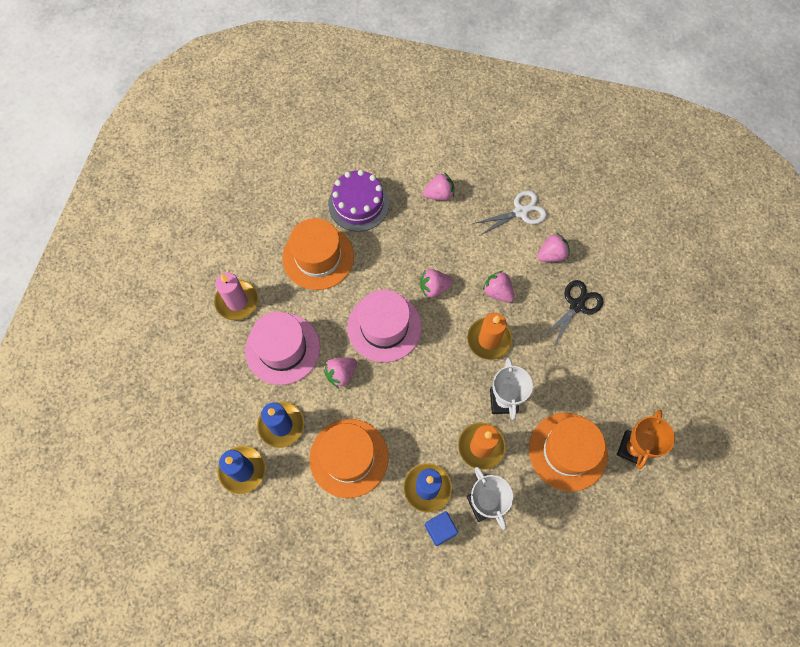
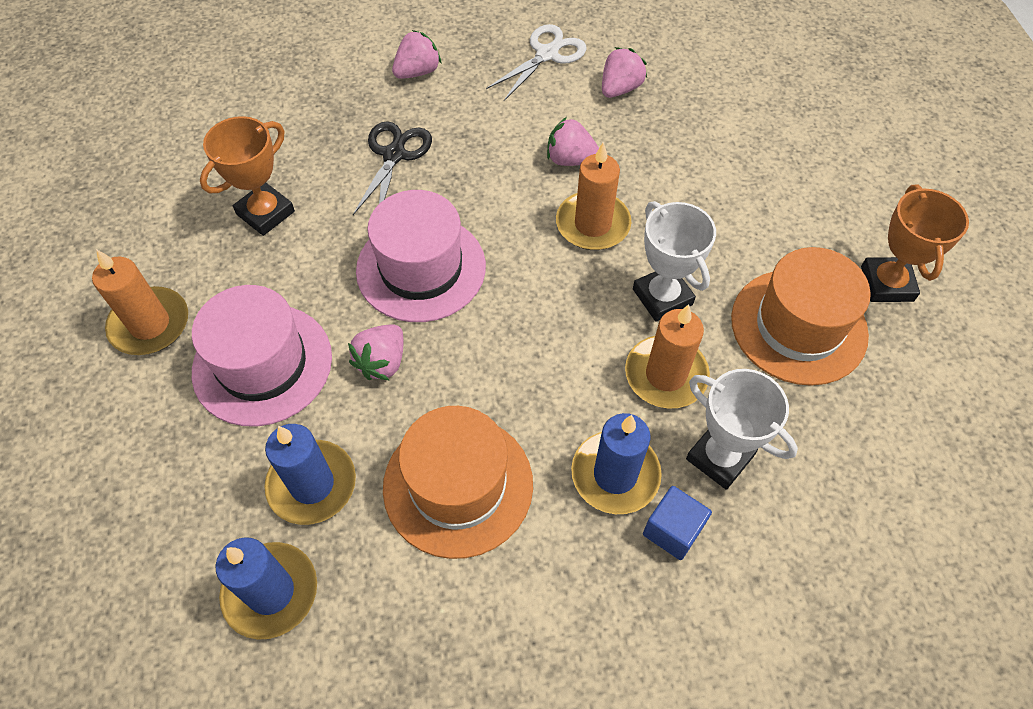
camera: 25 degrees left, 10 degrees down
(237, 301) = (150, 324): pink candle -> orange candle
(318, 257) = (265, 213): orange hat -> orange trophy
(358, 204) = (299, 123): purple cake -> none
(434, 287) = (472, 188): pink strawberry -> none
(576, 305) = (692, 136): black scissors -> black scissors (394, 155)

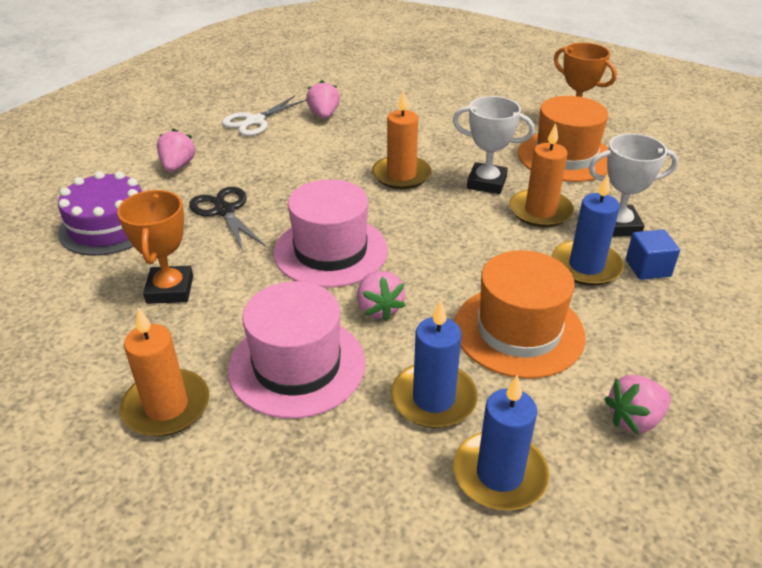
camera: 45 degrees left, 20 degrees down
(296, 108) = (108, 226): none -> purple cake
(547, 54) = (255, 121): white scissors -> white scissors turned 135 degrees counterclockwise
(570, 159) = (344, 156): pink strawberry -> pink strawberry (634, 419)

